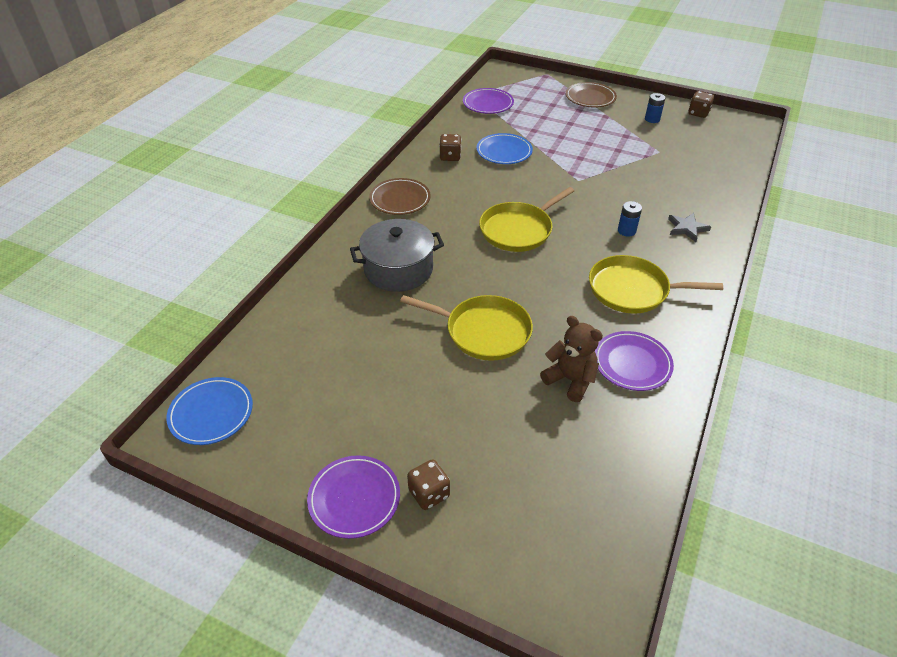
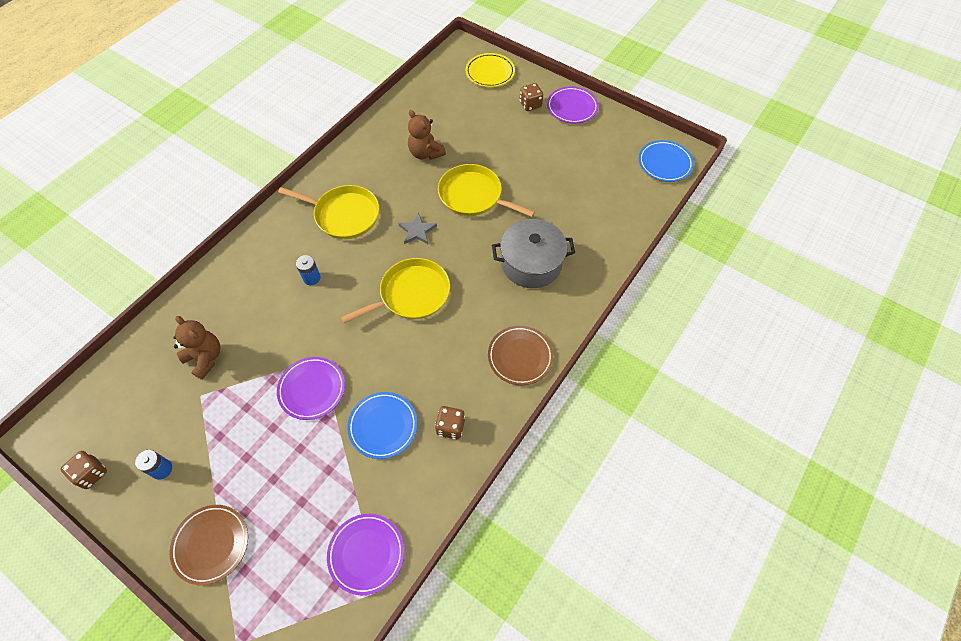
camera: 170 degrees left, 15 degrees up
(519, 560) = (490, 73): none -> yellow plate
(632, 363) = (378, 158): purple plate -> purple plate (312, 389)
(676, 170) = (205, 358): none -> brown teddy bear
(687, 228) = (255, 272): grey star -> grey star (417, 231)

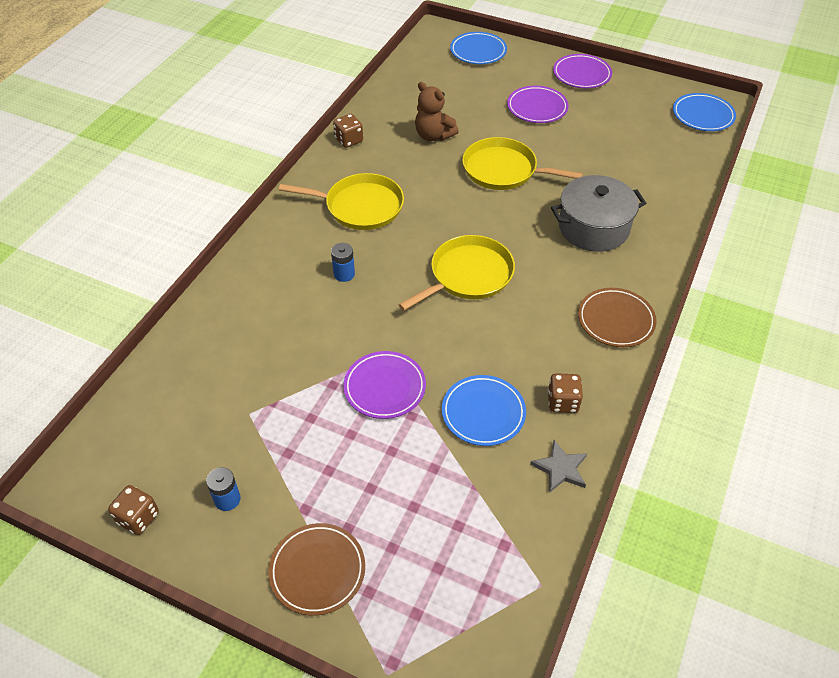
camera: 10 degrees left, 10 degrees down
(205, 358) = (242, 373): brown teddy bear -> none
(366, 554) = (512, 549): purple plate -> purple plate (537, 108)
(417, 231) = (451, 212): grey star -> grey star (560, 468)
(490, 73) = (478, 51): yellow plate -> blue plate
(530, 105) = (534, 76): brown dice -> brown dice (349, 140)

